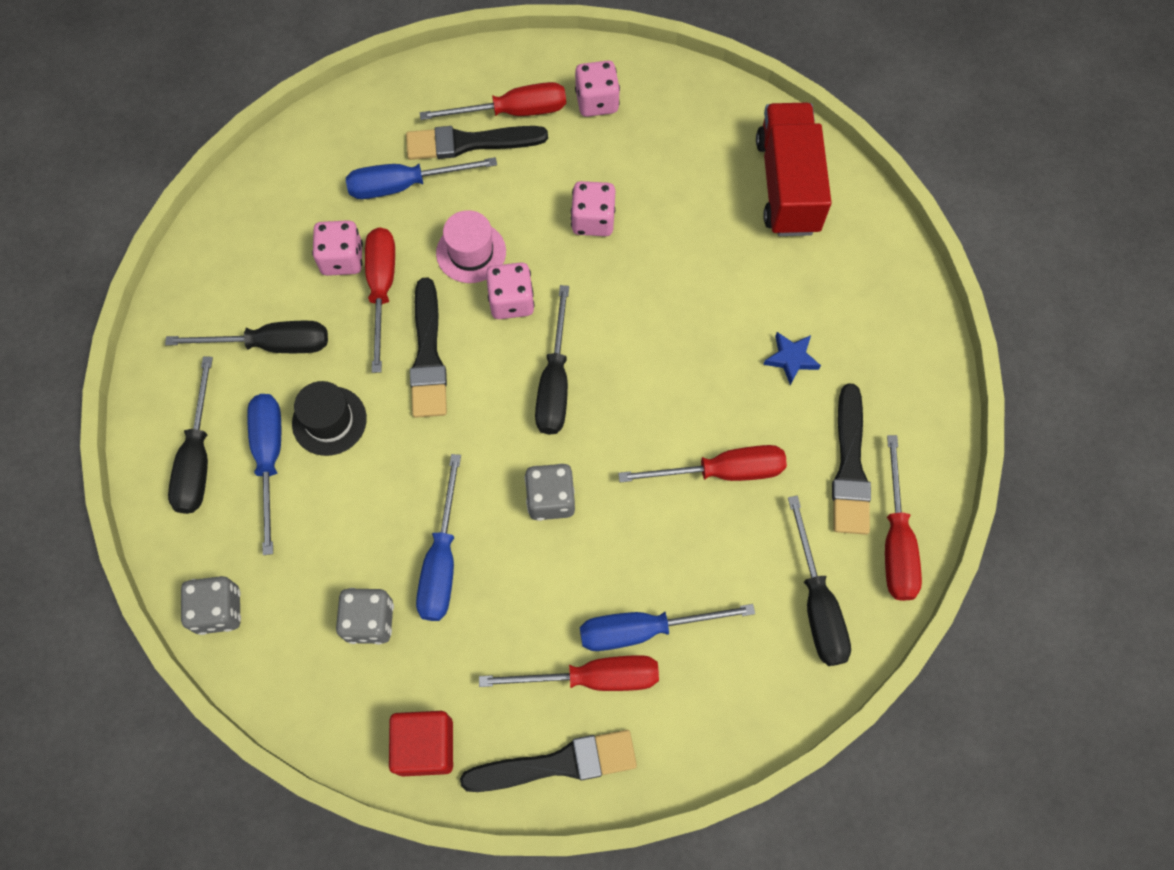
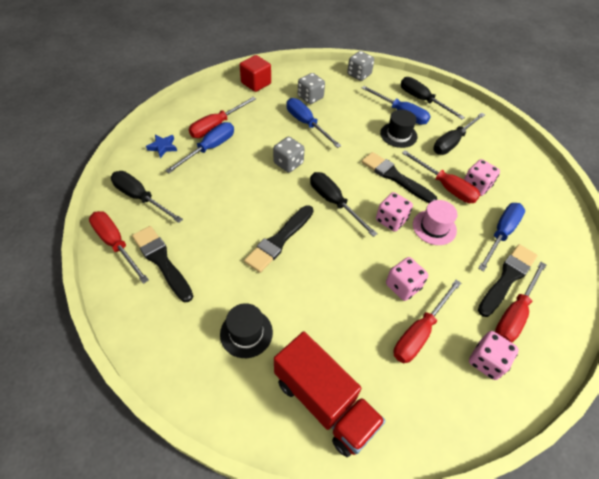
camera: 135 degrees right, 15 degrees down
(557, 763) = (207, 101): black brush -> black brush (279, 240)
(721, 472) = (225, 218): red screwdriver -> red screwdriver (419, 332)
(791, 359) = (233, 292): blue star -> blue star (163, 147)
(811, 302) = (246, 333): none -> black hat

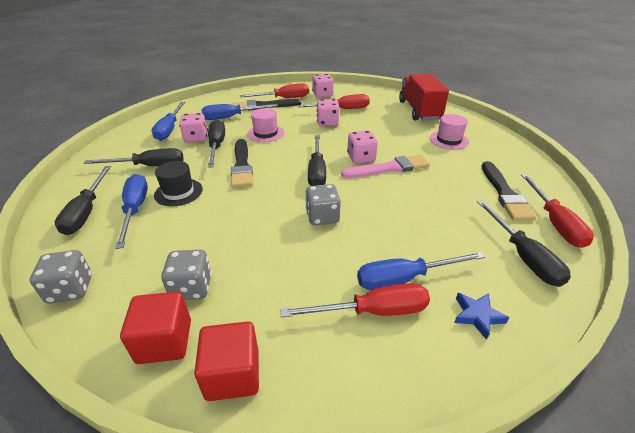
camera: 140 degrees left, 15 degrees down
(246, 333) = (448, 140): black hat -> pink hat
(279, 240) = (389, 168): black brush -> pink brush
(294, 79) = (164, 341): none -> red cube
(306, 124) = (249, 250): blue screwdriver -> blue screwdriver (169, 129)
(391, 220) = (288, 146): pink dice -> pink dice (361, 158)
(445, 186) = (217, 146): red screwdriver -> black screwdriver

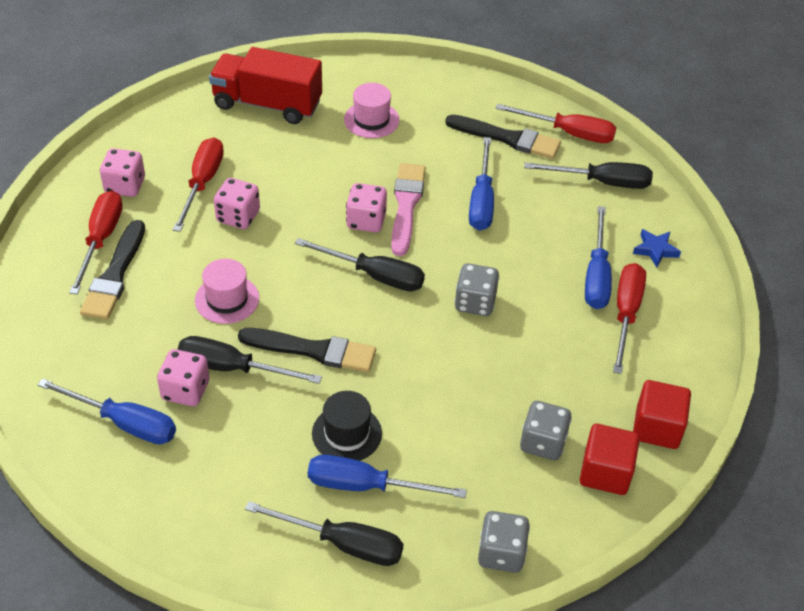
camera: 70 degrees left, 10 degrees up
(149, 166) = (249, 463): black screwdriver -> none
(231, 117) = (132, 329): blue screwdriver -> blue screwdriver (481, 201)

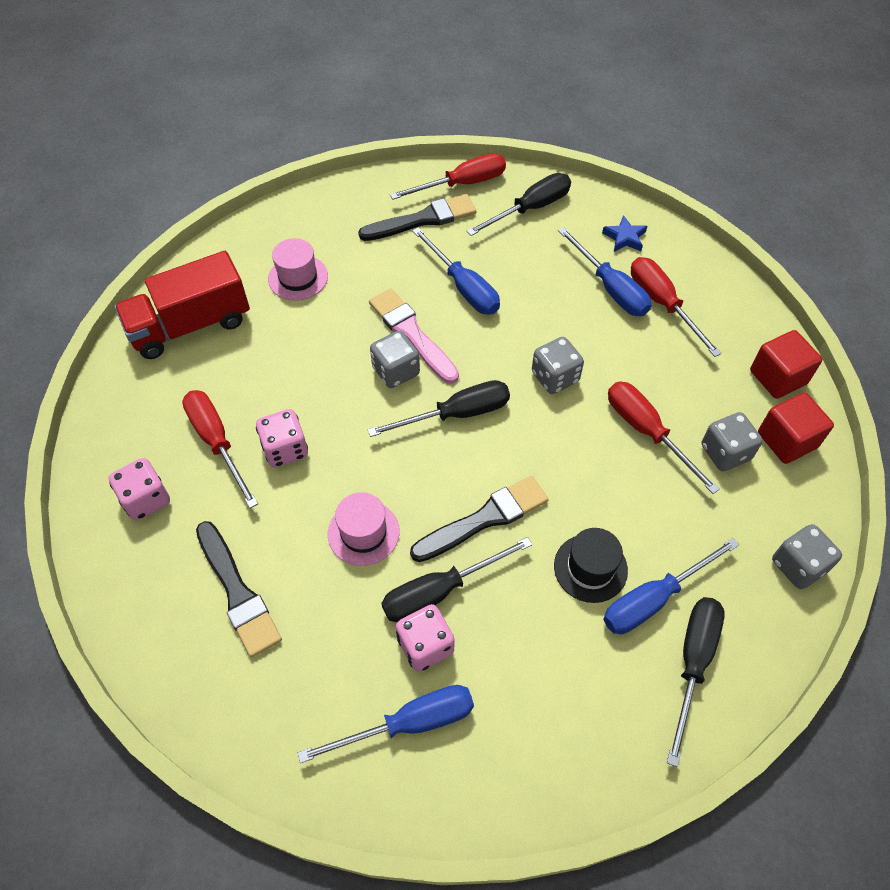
camera: 40 degrees left, 10 degrees up
(101, 240) = (184, 569): red screwdriver -> red screwdriver (647, 431)
(343, 544) = (693, 663): black screwdriver -> black screwdriver turned 45 degrees counterclockwise
(366, 221) = (396, 371): pink dice -> grey dice

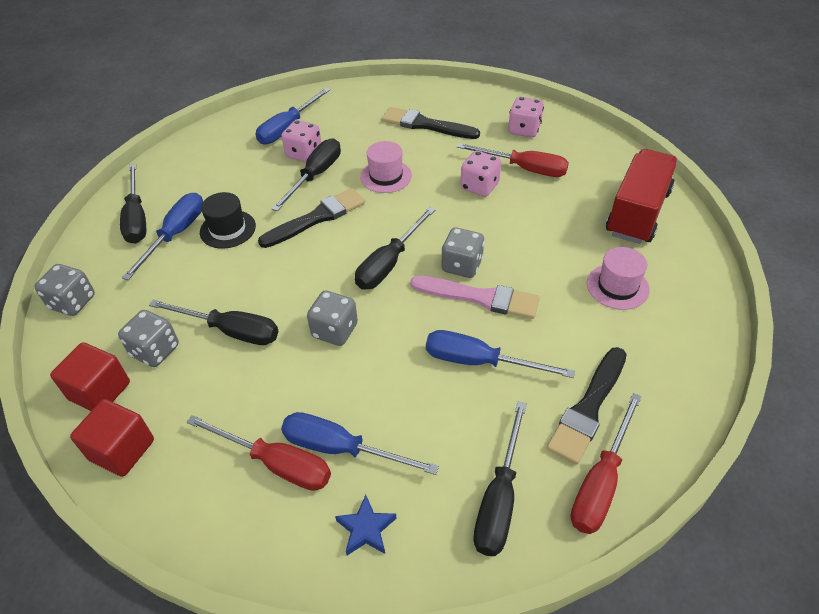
camera: 145 degrees right, 10 degrees down
(484, 519) = (316, 218): black brush -> black brush turned 150 degrees counterclockwise
(647, 431) = (230, 331): red screwdriver -> black screwdriver

